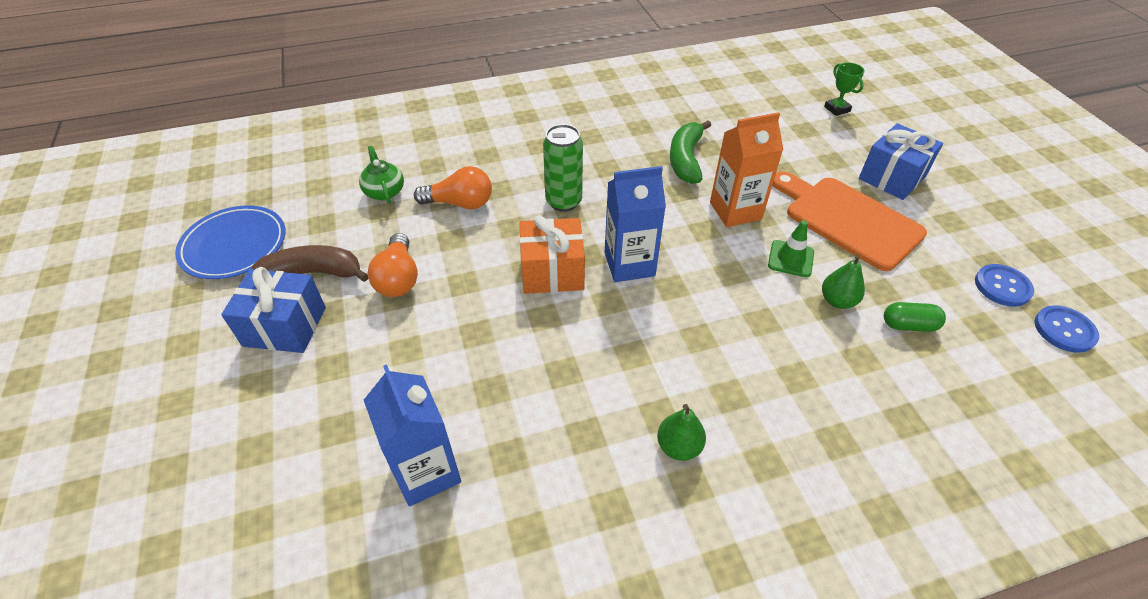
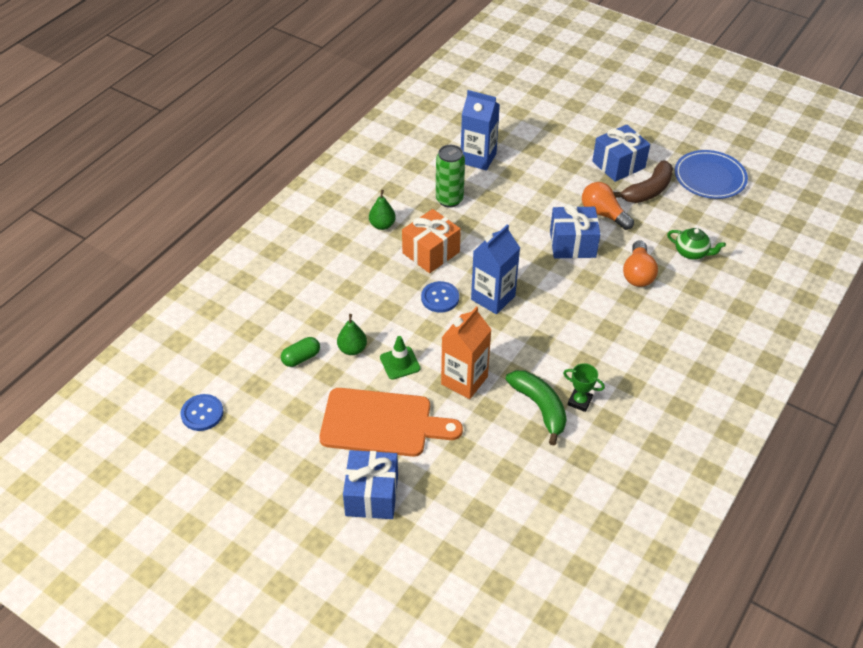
camera: 140 degrees right, 0 degrees up
(460, 203) = (638, 273): orange light bulb -> orange light bulb turned 45 degrees counterclockwise
(477, 267) = (572, 244): none -> blue gift
(552, 272) = (530, 266): orange gift -> orange gift (431, 252)
(563, 202) = (579, 315): green can -> green can (449, 200)
(837, 109) = (469, 566): green trophy -> green trophy (579, 401)
(1002, 286) = (250, 427): blue button -> blue button (440, 298)

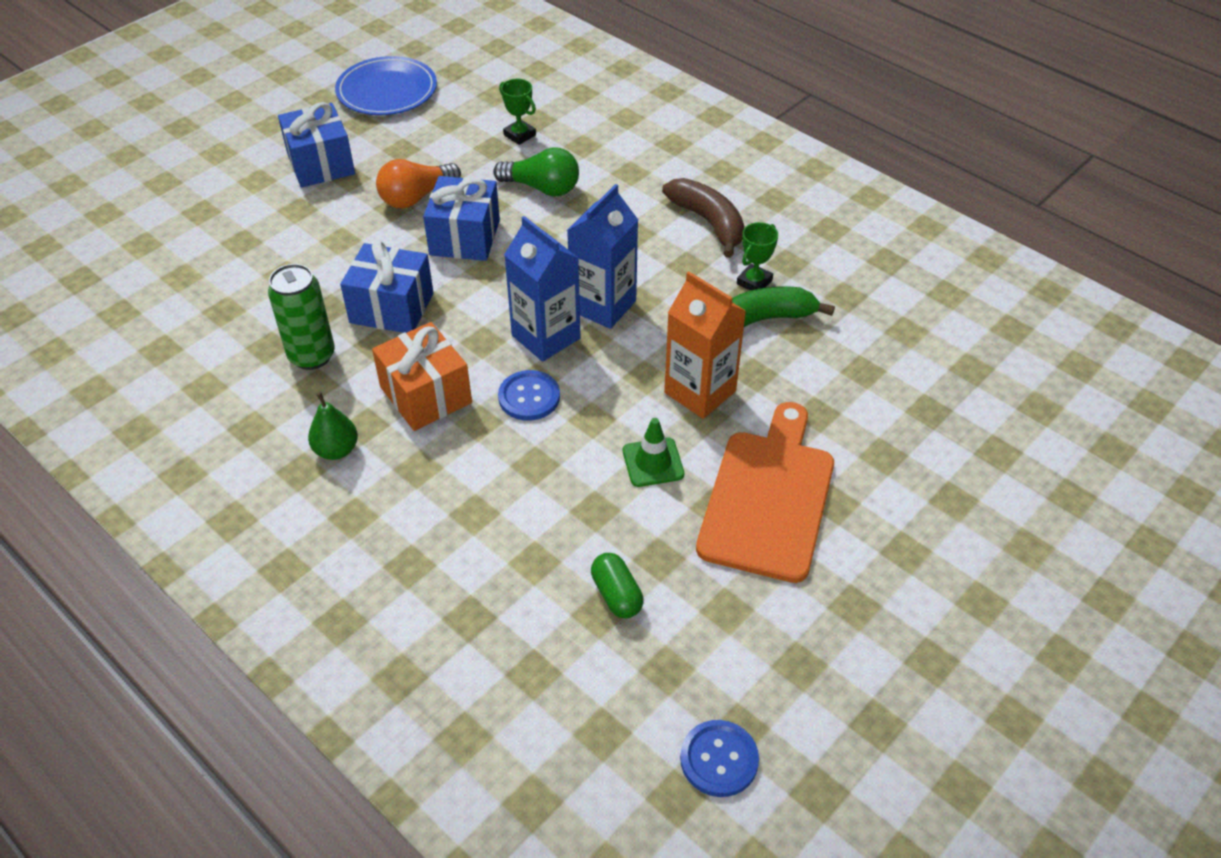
camera: 80 degrees left, 0 degrees up
(352, 349) = (611, 520): green pear -> none
(372, 495) = (900, 525): blue gift -> blue gift (391, 308)
(478, 158) = (229, 307): blue carton -> blue carton (603, 306)
(638, 273) = (542, 188): orange light bulb -> green light bulb
(648, 190) = (387, 148): brown banana -> brown banana (708, 222)
(691, 252) = (519, 135): green teapot -> green trophy

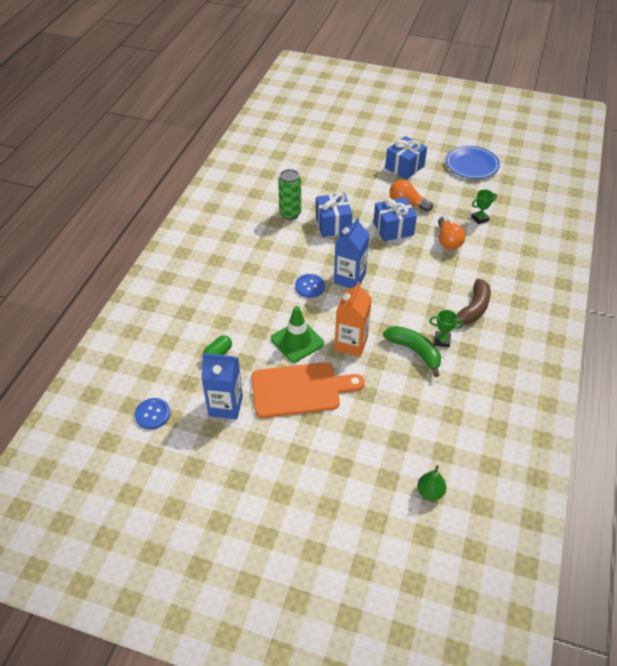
camera: 65 degrees right, 0 degrees up
(336, 450) = (246, 241): green pear -> green pear (430, 492)
(426, 395) = (290, 255): orange gift -> none
(519, 135) = (480, 219): green trophy -> green trophy turned 45 degrees clockwise
(542, 188) = (448, 240): green light bulb -> orange light bulb
(603, 306) = (383, 290): blue carton -> blue carton (225, 406)
(653, 462) = (297, 341): green traffic cone -> green traffic cone, size x1.54

